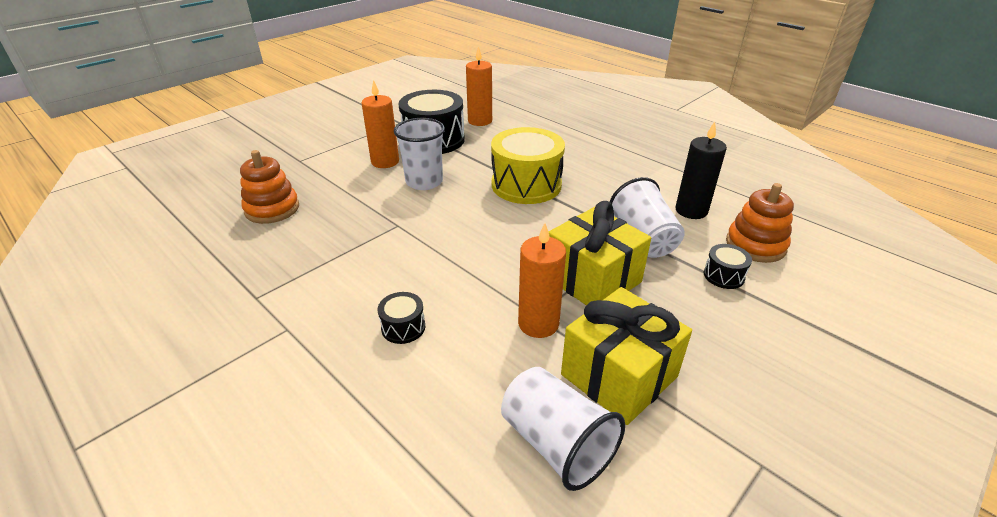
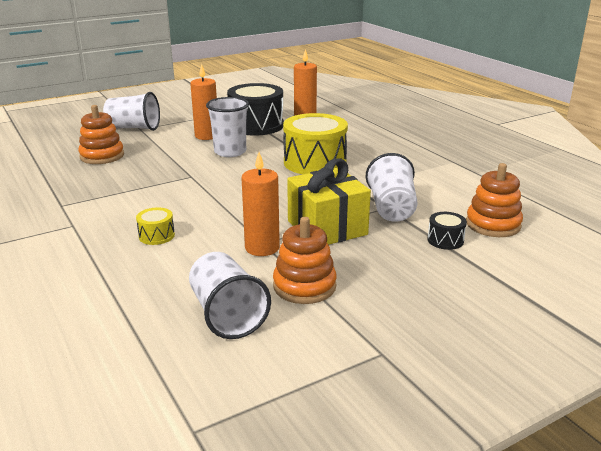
camera: 15 degrees right, 10 degrees down
(291, 160) = (134, 128): none -> white cup
(403, 327) = (156, 236): black drum -> yellow drum
(619, 375) = (304, 286): yellow gift -> orange stacking toy
(691, 210) = (451, 195): black candle -> none

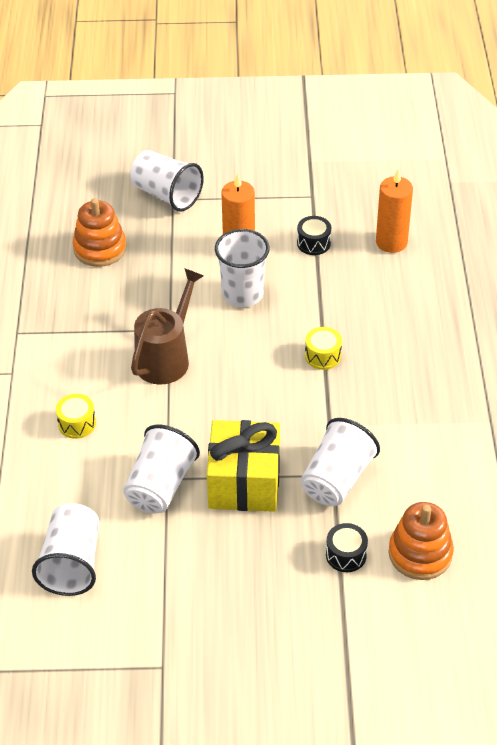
camera: 30 degrees right, 20 degrees up
(201, 188) = (166, 357): none -> brown watering can
(256, 125) = (313, 243): black drum -> black drum, size x0.45
(262, 248) = (160, 486): orange candle -> white cup
(304, 286) = (160, 558): orange stacking toy -> none
(315, 162) = (323, 356): yellow drum -> yellow drum, size x0.45

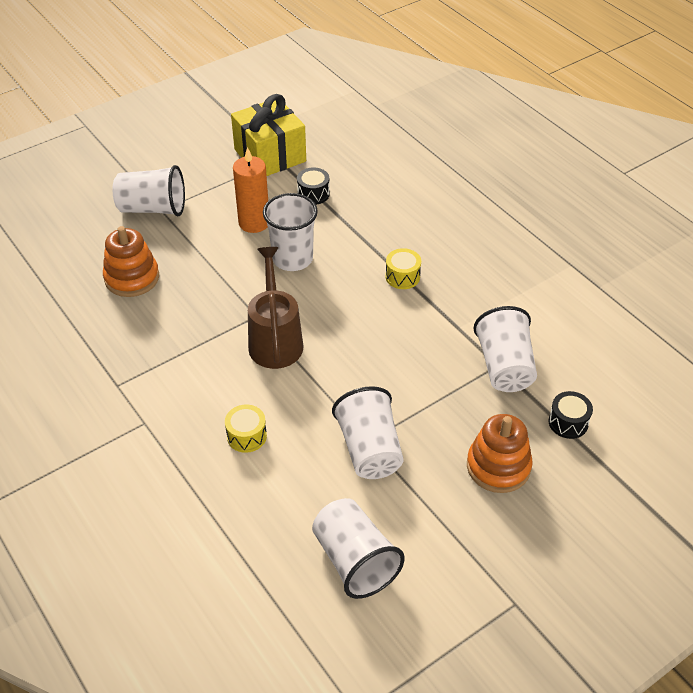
camera: 35 degrees left, 0 degrees up
(244, 482) = (435, 409): yellow gift -> yellow gift (270, 155)
(391, 242) = (373, 167): orange candle -> none
(420, 553) = (619, 390): orange stacking toy -> orange stacking toy (498, 466)

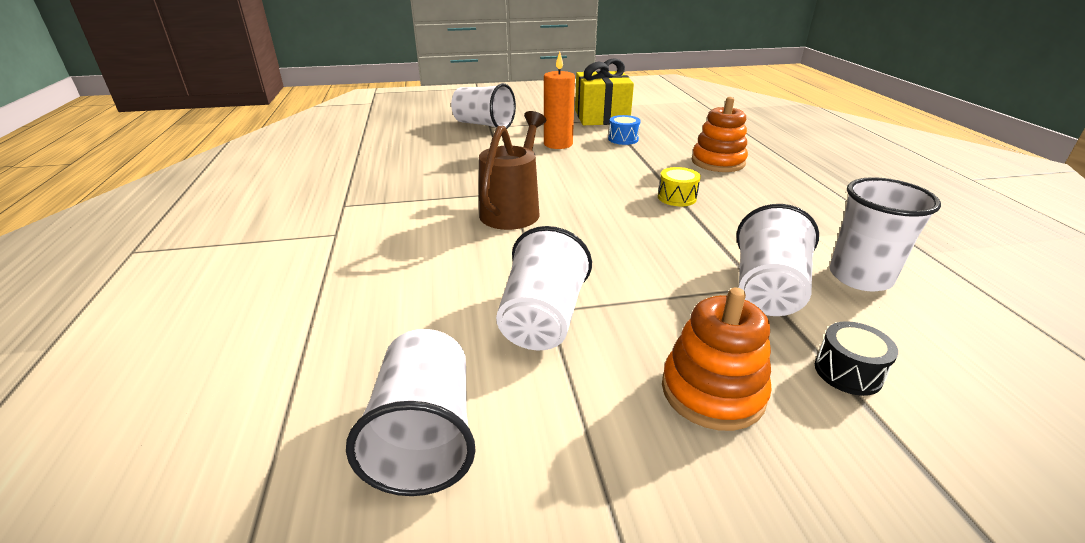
camera: 25 degrees right, 15 degrees down
(132, 278) = (429, 152): orange stacking toy -> orange stacking toy (718, 162)
(246, 436) = (417, 269): yellow drum -> none
(292, 259) = (574, 167): white cup -> white cup (860, 277)
(313, 194) = (623, 139): black drum -> blue drum

